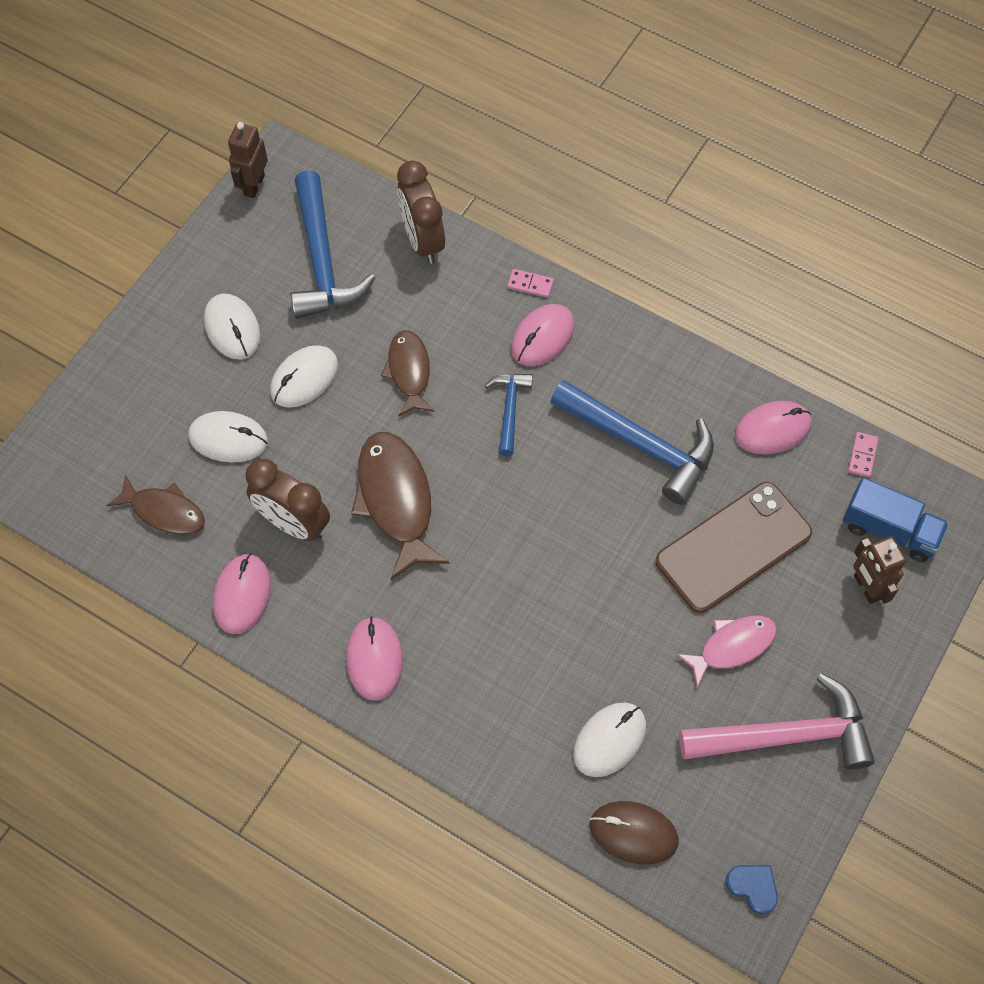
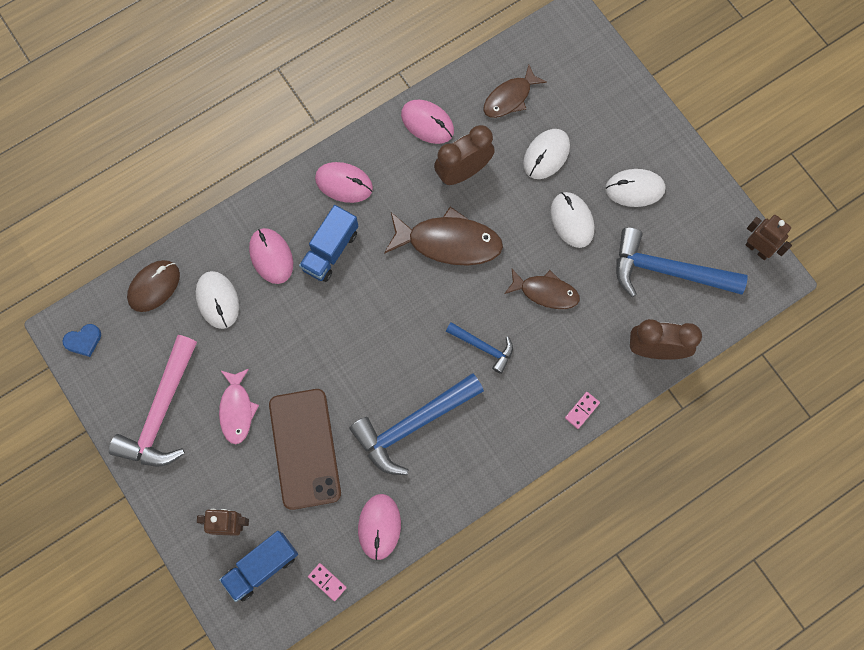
camera: 115 degrees right, 10 degrees up
(474, 633) = (330, 250): none -> blue truck
(542, 337) = (532, 398): pink mouse -> pink mouse (271, 256)

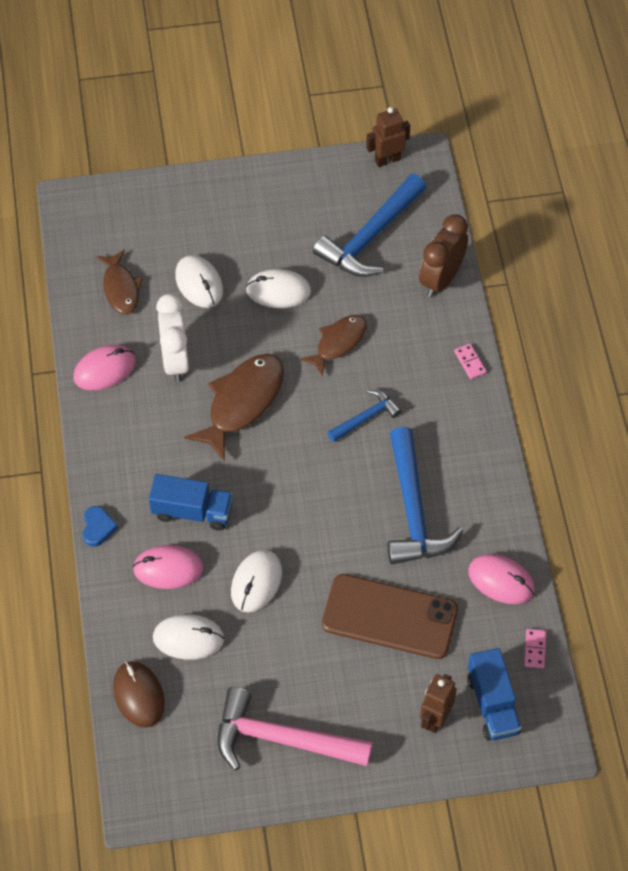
camera: 65 degrees left, 15 degrees down
(83, 341) = (162, 790): blue heart -> blue heart (98, 527)
(161, 412) = (282, 739): pink hammer -> pink hammer turned 150 degrees clockwise
(237, 410) = (317, 665): pink fish -> none
(327, 582) = (534, 649): pink domino -> pink domino turned 60 degrees counterclockwise
(330, 250) = (192, 511): blue truck -> blue truck turned 45 degrees counterclockwise
(344, 183) = (126, 470): pink mouse -> none
(463, 172) = (175, 360): brown clock -> white clock
(634, 189) = (275, 227): white mouse -> white mouse (256, 582)

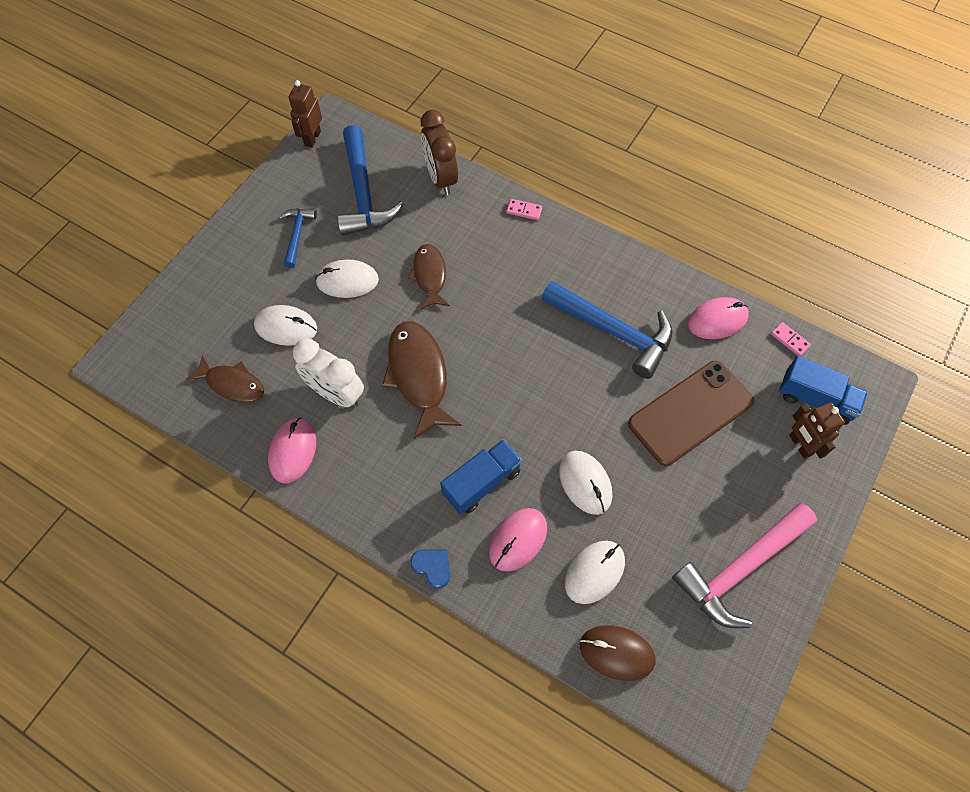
camera: 50 degrees left, 5 degrees up
(278, 291) = (347, 281): white mouse -> white mouse turned 45 degrees clockwise
(366, 418) = (509, 305): blue hammer -> blue hammer (297, 235)

